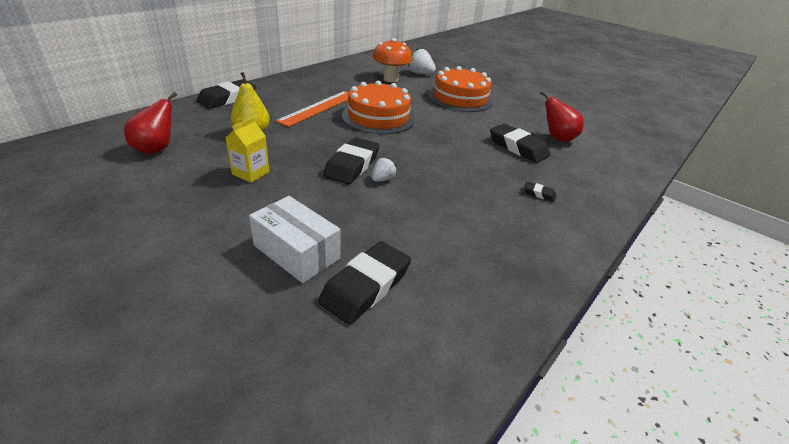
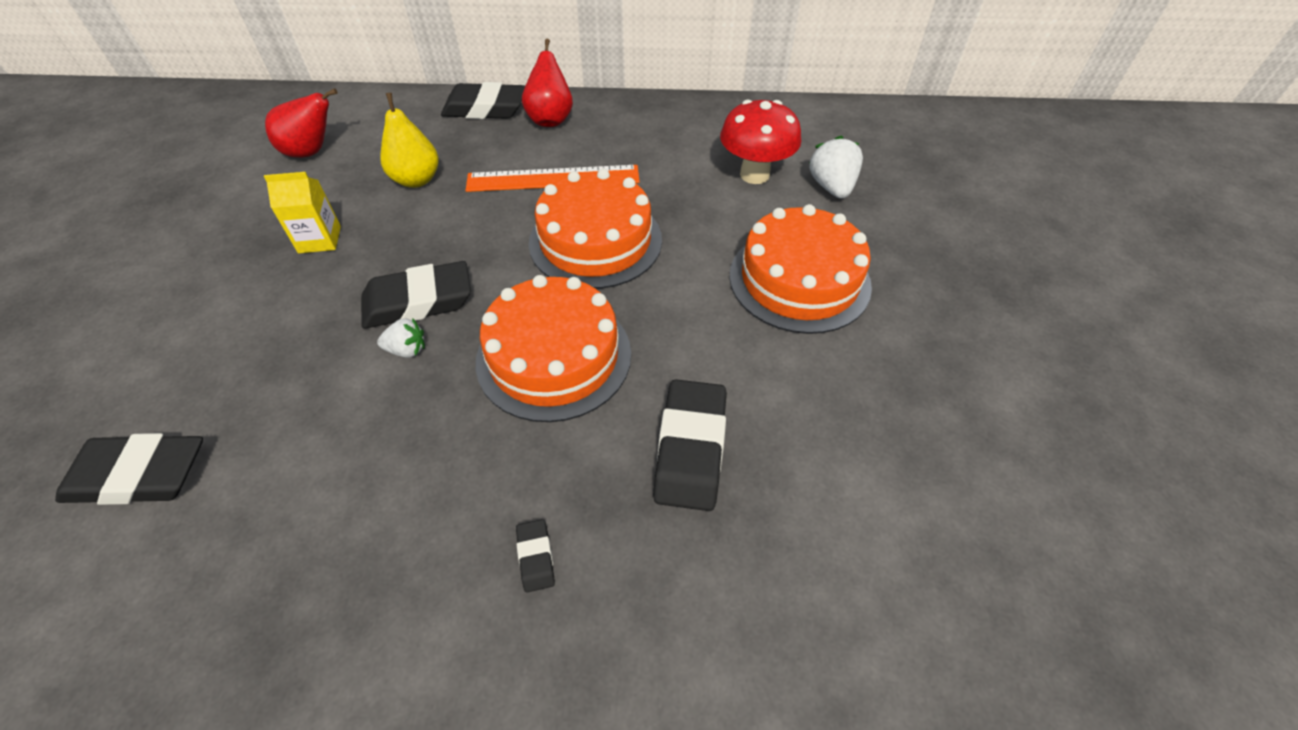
camera: 55 degrees right, 15 degrees up
(297, 252) = (177, 376): white box -> none
(390, 79) = (754, 174): orange mushroom -> red mushroom
(436, 151) = (554, 356): none -> orange cake
(557, 138) = (810, 491): red pear -> red pear (550, 119)

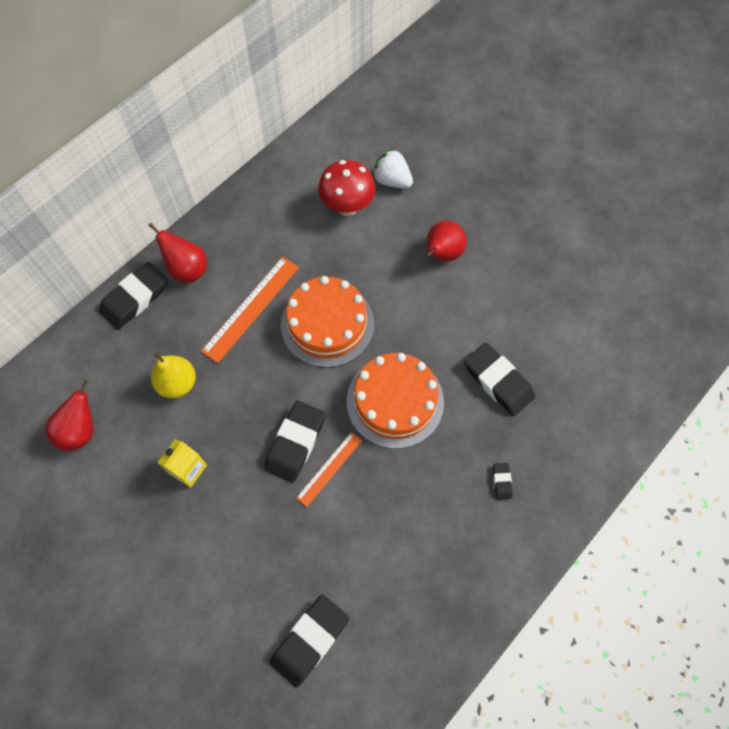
camera: 50 degrees left, 15 degrees up
(407, 350) = (329, 468): white strawberry -> orange ruler
(535, 557) = (501, 481): black eraser -> black eraser turned 60 degrees clockwise
(799, 280) = (442, 254): orange cake -> red pear

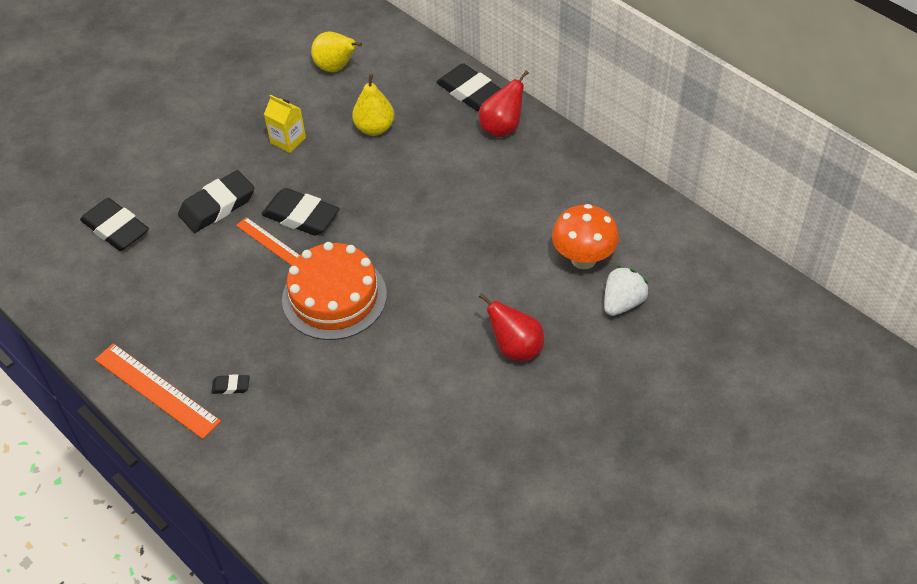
camera: 95 degrees right, 15 degrees down
(80, 431) = (336, 67): red pear -> yellow pear
(251, 308) = (453, 178): orange ruler -> orange ruler (157, 390)
(327, 324) = (430, 241): orange cake -> none
(347, 206) = (583, 259): red mushroom -> orange mushroom
(498, 381) = (346, 392): black eraser -> black eraser (217, 206)

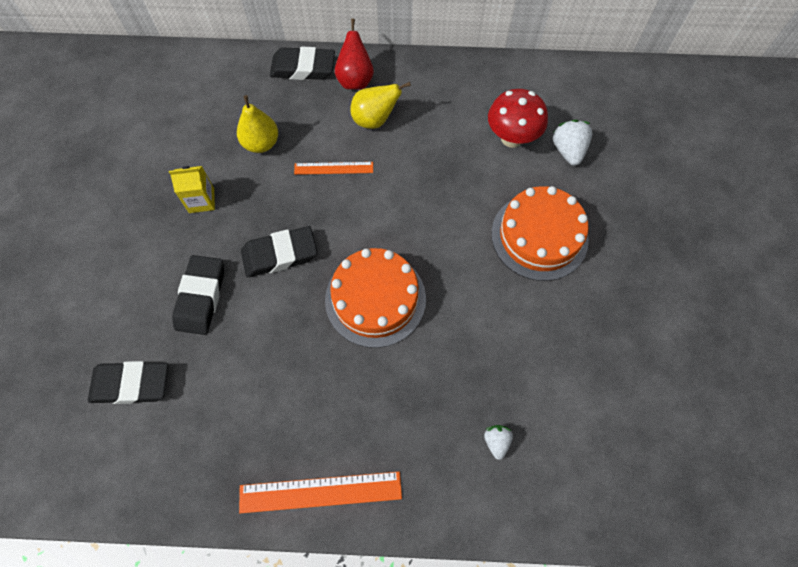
camera: 45 degrees left, 15 degrees up
(231, 386) = (376, 436): black eraser -> none
(270, 242) = (278, 294): orange ruler -> orange ruler (333, 168)
(309, 459) = (496, 441): none -> white strawberry
(336, 67) = (177, 115): yellow pear -> yellow pear (375, 120)
(516, 348) = (539, 236): red pear -> orange cake
(583, 259) = (511, 138): orange mushroom -> red mushroom

